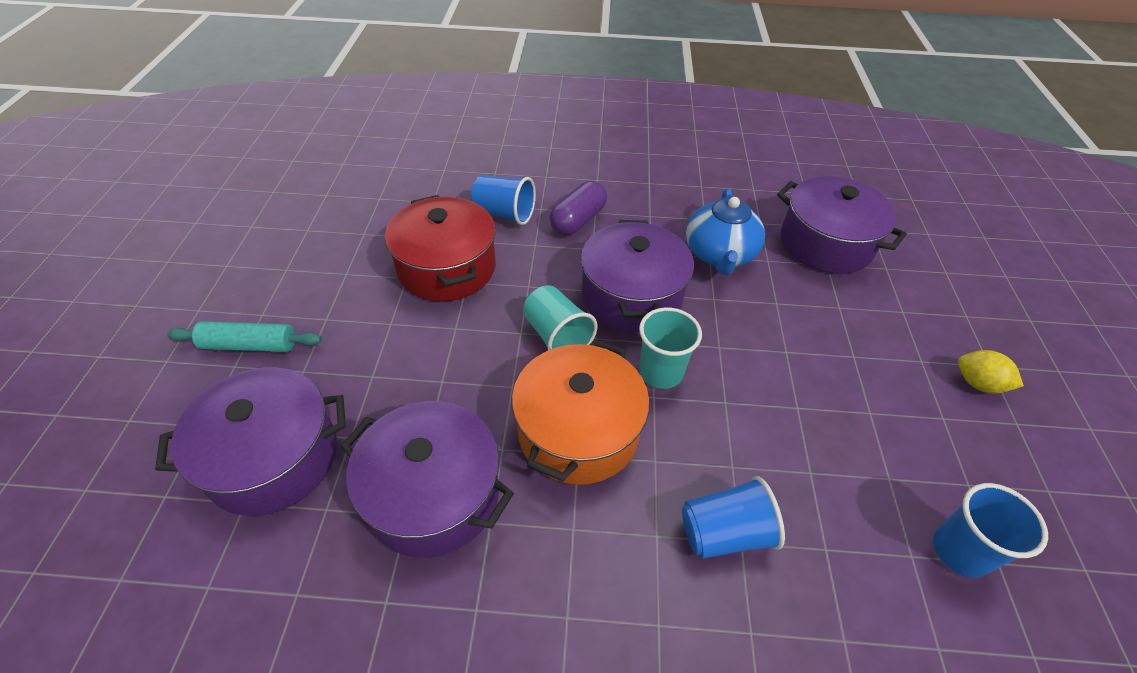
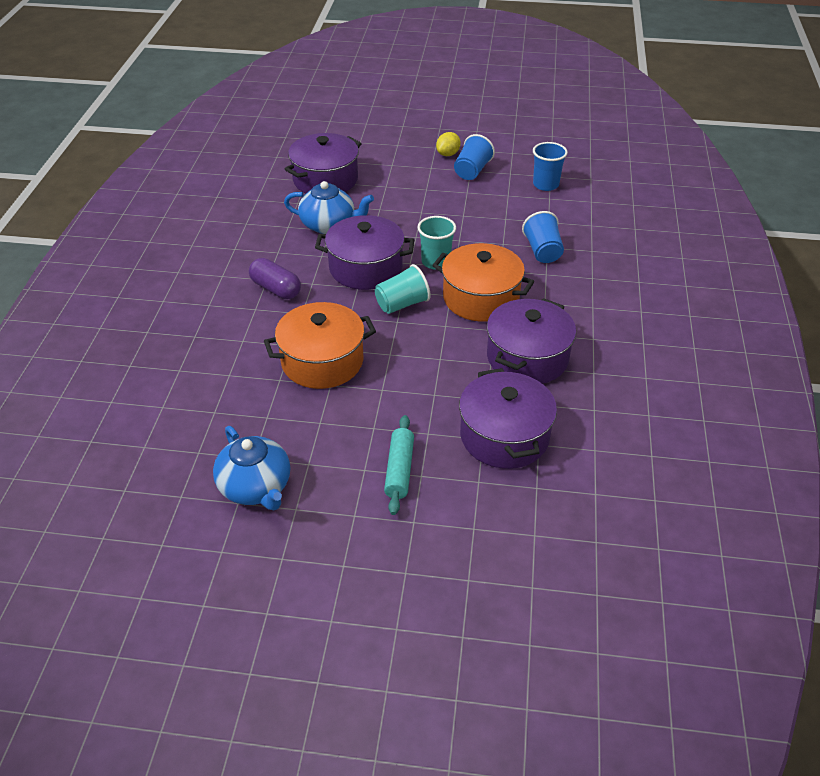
camera: 85 degrees left, 5 degrees down
(266, 235) = (256, 487): none -> blue teapot
(447, 268) = (322, 361): red pot -> orange pot
(504, 214) = (258, 329): blue cup -> blue cup (472, 171)

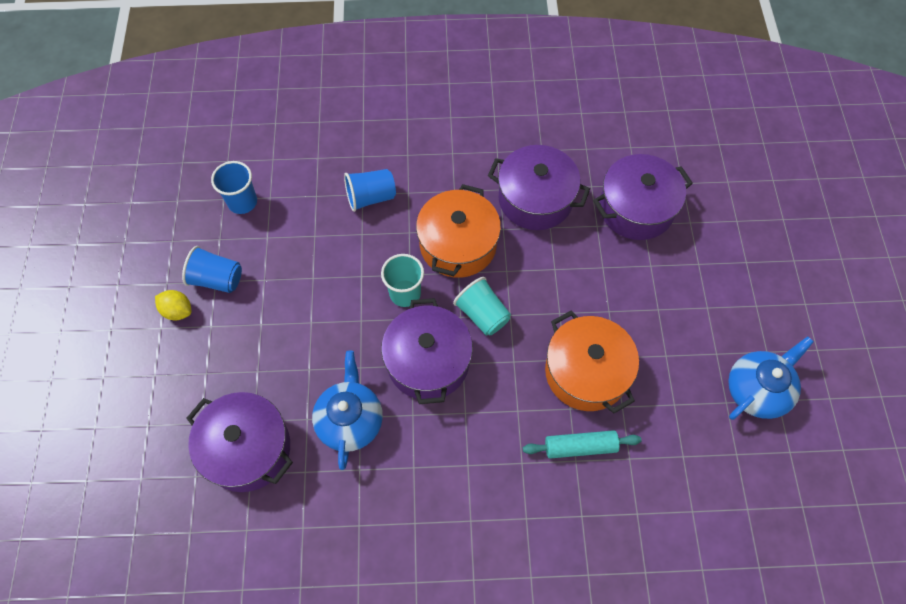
camera: 100 degrees left, 20 degrees up
(276, 289) = (483, 450): purple capsule -> none
(399, 470) = (698, 280): turquoise rolling pin -> turquoise rolling pin (580, 447)

